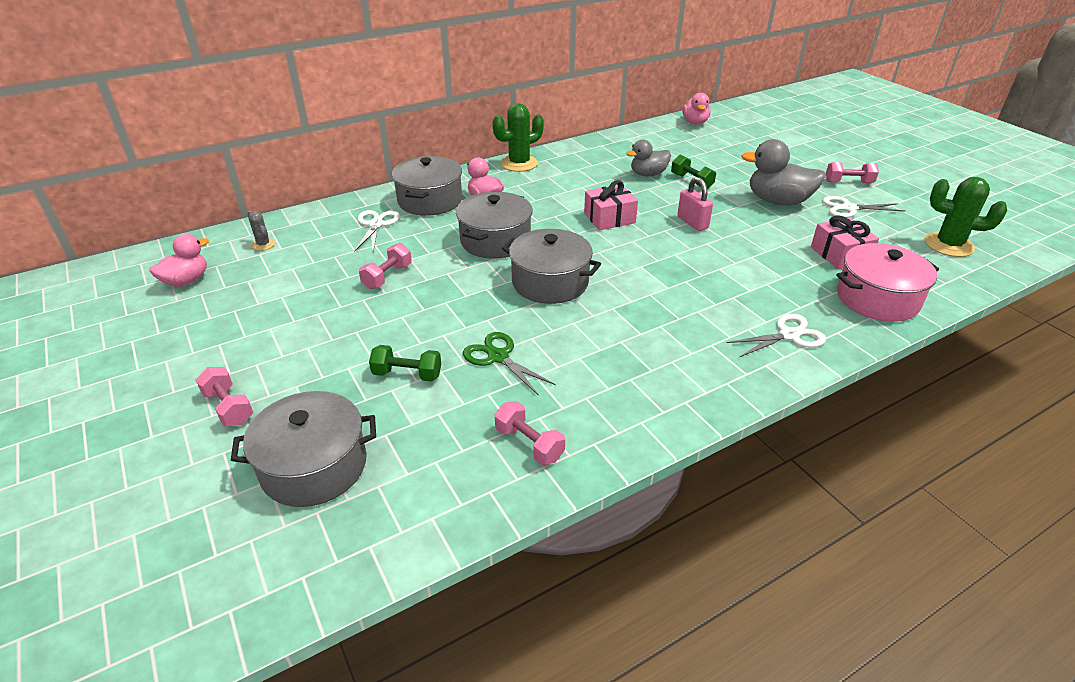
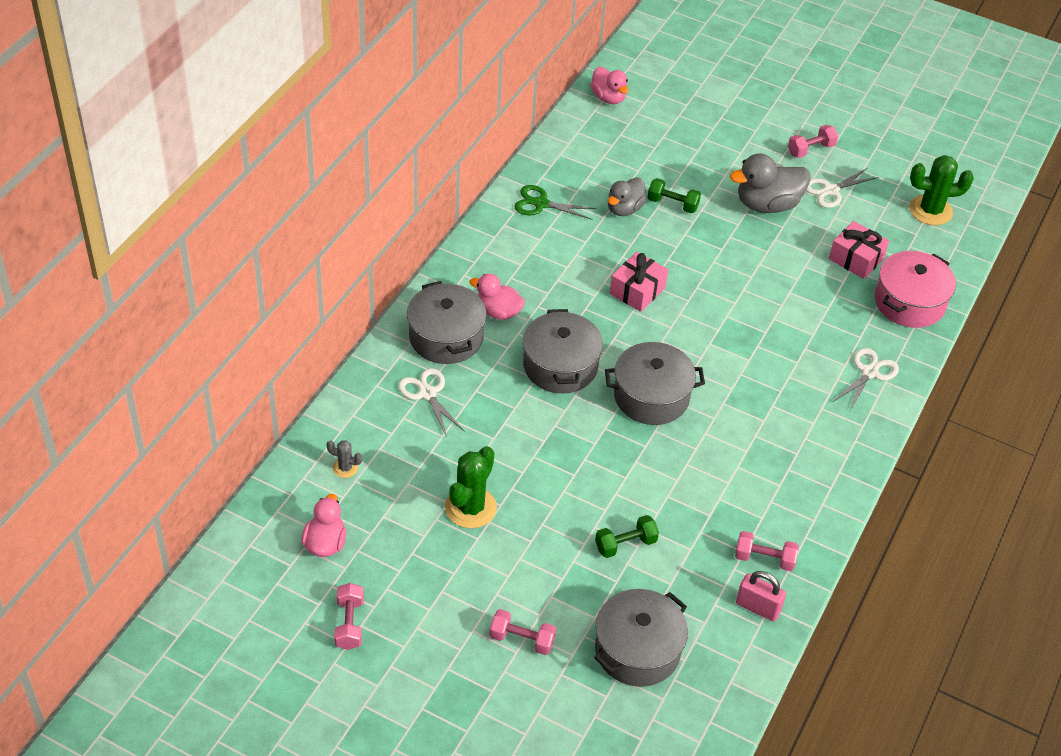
camera: 35 degrees left, 10 degrees up
(387, 276) = (506, 453): pink dumbbell -> pink dumbbell (349, 624)
(498, 357) = (678, 495): green scissors -> green scissors (541, 204)
(519, 163) = (483, 242): green cactus -> green cactus (470, 507)
(692, 223) = (713, 266): pink padlock -> pink padlock (757, 607)

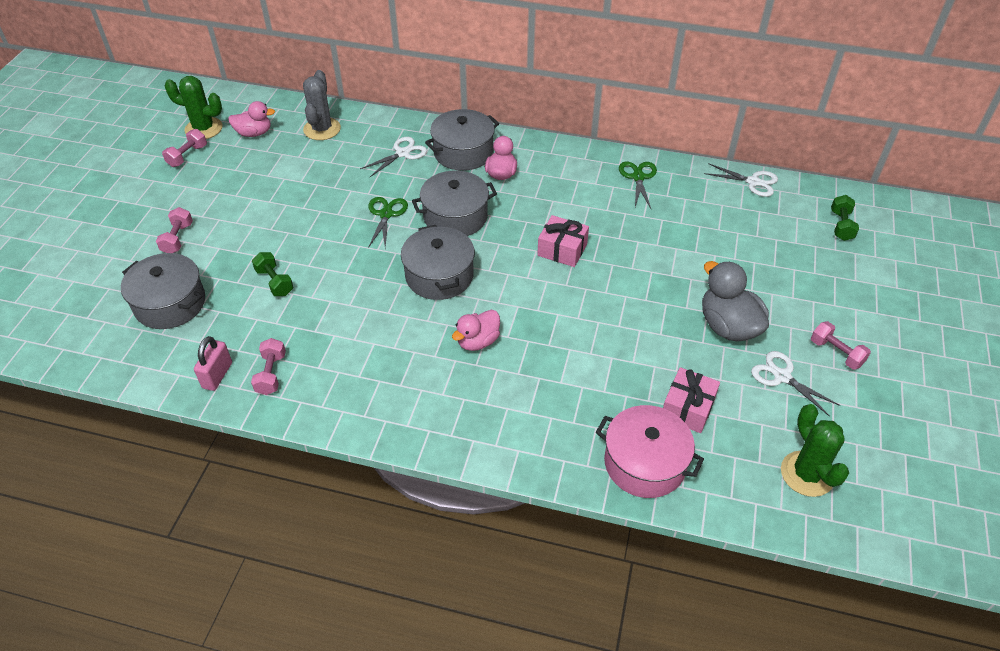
camera: 80 degrees right, 0 degrees up
(345, 468) = (322, 129): grey cactus -> grey cactus, size x2.01
(349, 624) = (187, 156): pink dumbbell -> pink dumbbell turned 45 degrees counterclockwise
(470, 507) = (297, 193): green cactus -> green cactus (203, 129)
(537, 426) = (386, 214): none -> green scissors
(608, 98) = (804, 196): pink duck -> pink duck (478, 341)
(624, 209) = (661, 227): grey duck -> none
(672, 204) = (686, 258): green dumbbell -> green dumbbell (841, 226)
(869, 372) = (525, 434): white scissors -> white scissors (753, 182)

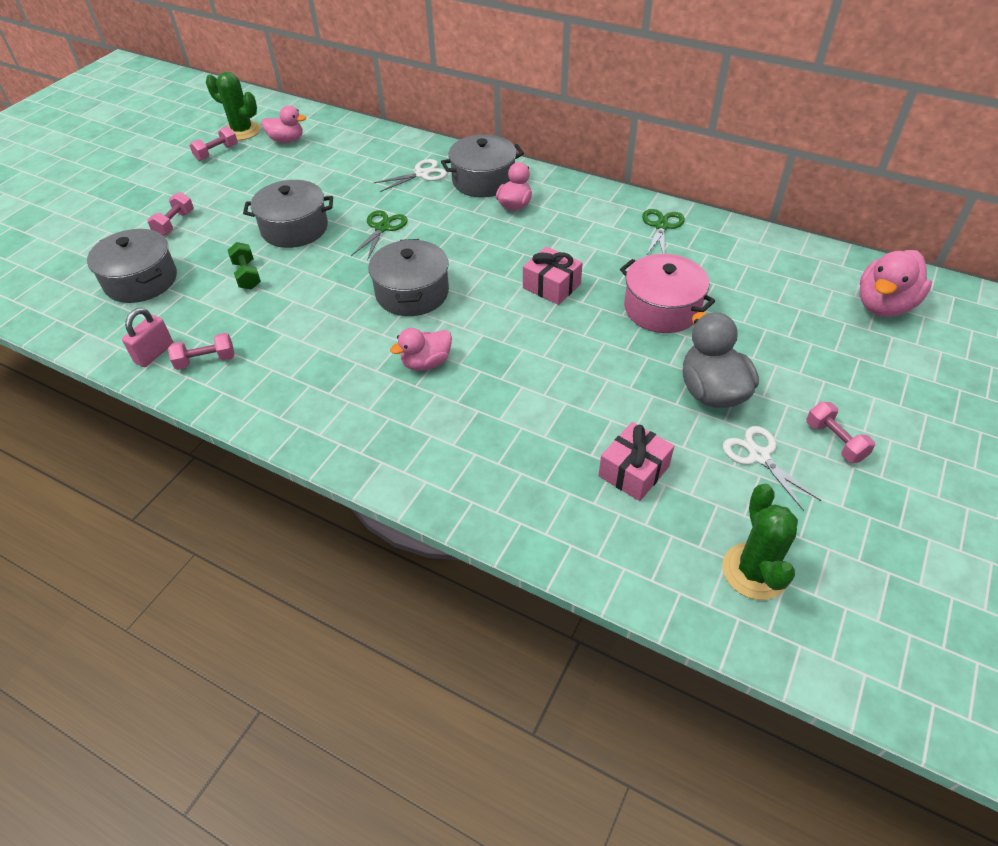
camera: 15 degrees right, 0 degrees up
(271, 374) = (206, 361): pink dumbbell -> pink dumbbell turned 60 degrees clockwise
(322, 129) = (352, 144): grey cactus -> none
(455, 217) = (451, 239): grey pot -> grey pot (294, 228)
(644, 463) = (562, 522): pink pot -> pink pot (661, 309)
(753, 182) = (791, 247): white scissors -> none
(841, 226) = (883, 305): green dumbbell -> pink duck

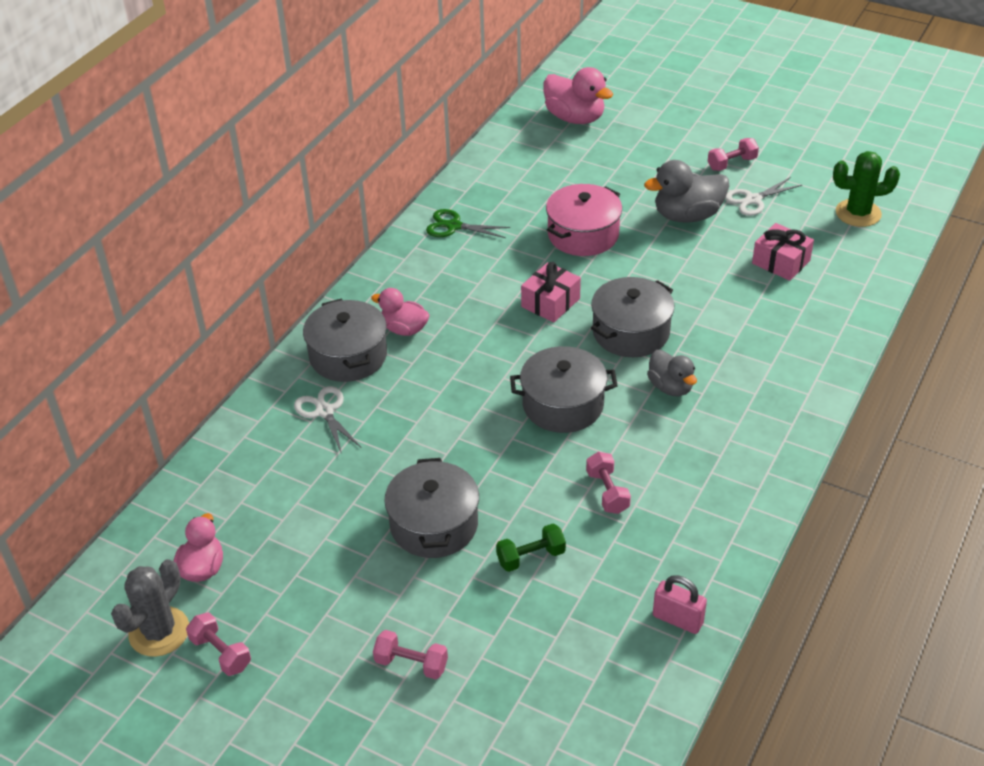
camera: 90 degrees left, 5 degrees down
(141, 280) = (541, 671): grey pot -> grey pot (631, 332)
(206, 361) = (685, 567): pink dumbbell -> pink dumbbell (607, 492)
(242, 131) = (159, 632): green cactus -> grey cactus
(382, 228) = (440, 439): green scissors -> none
(426, 363) = (670, 387): pink duck -> grey duck

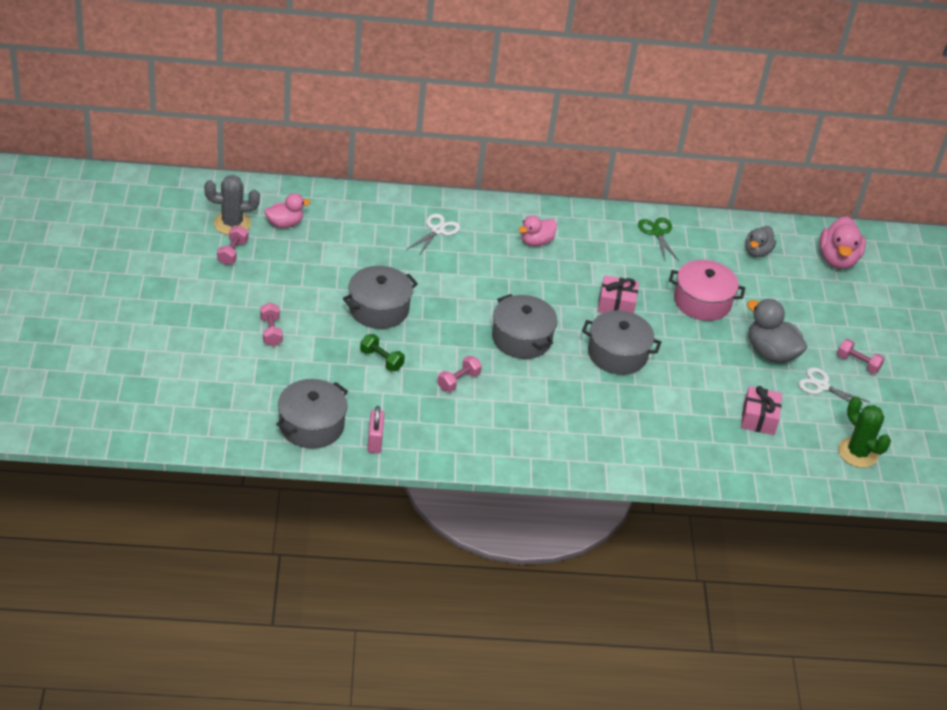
camera: 55 degrees right, 0 degrees up
(348, 356) = (493, 224): grey pot -> grey pot (311, 425)
(404, 329) = (536, 241): pink duck -> pink duck turned 120 degrees counterclockwise
(670, 387) = (577, 388): grey duck -> grey duck (757, 251)

